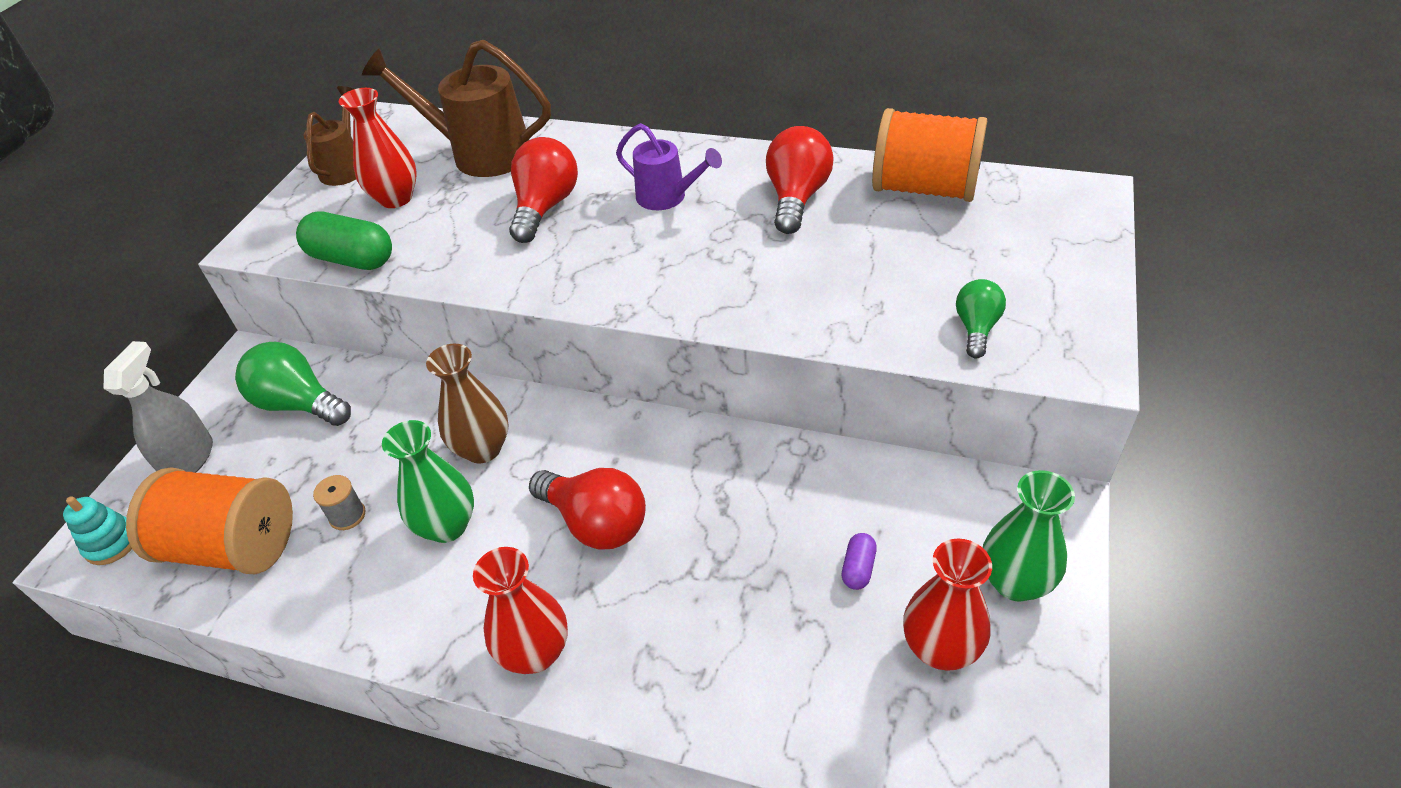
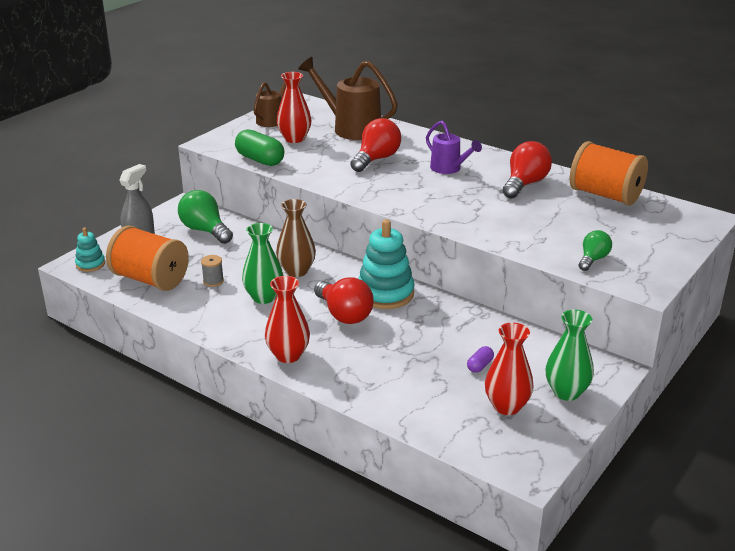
camera: 15 degrees right, 15 degrees down
(645, 454) = (385, 293): none -> turquoise stacking toy

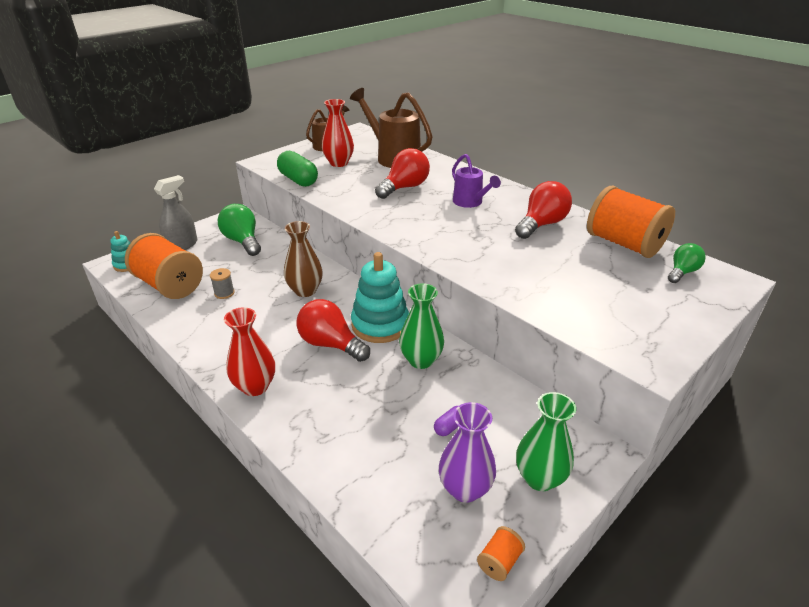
camera: 10 degrees right, 5 degrees up
(264, 297) = (262, 316): green vase -> green vase (421, 360)
(344, 314) = (330, 344): red light bulb -> red light bulb turned 150 degrees clockwise
(506, 406) = (465, 489): red vase -> purple vase
(548, 447) = (499, 561): none -> orange spool
(593, 259) = (596, 319): green light bulb -> green light bulb (682, 272)

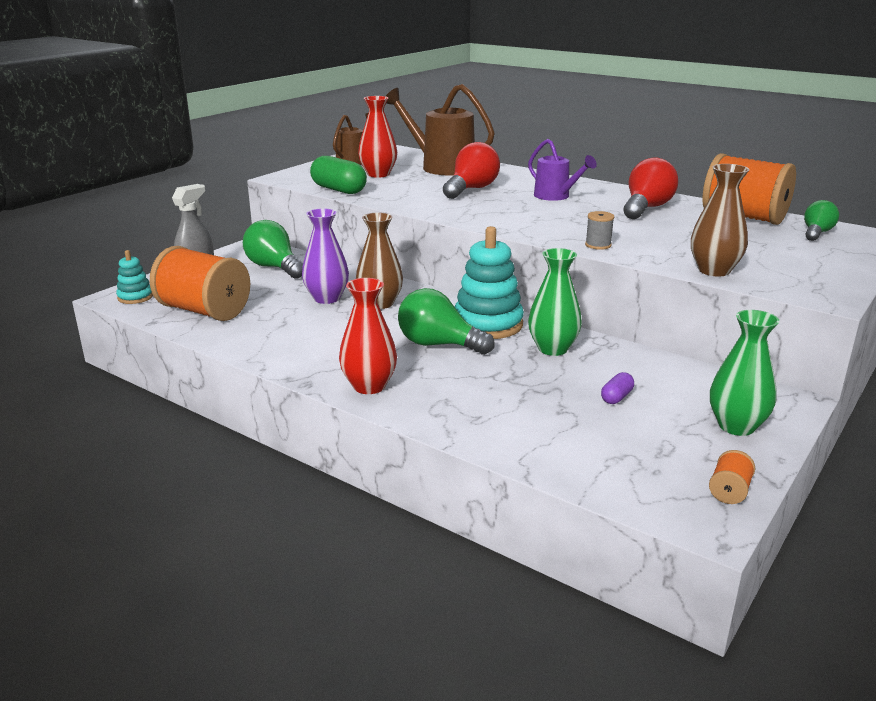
camera: 10 degrees left, 10 degrees down
(224, 293) = (279, 313): grey spool -> grey spool (598, 245)
(330, 344) = (438, 344): red light bulb -> green light bulb
(465, 489) = (661, 442): purple vase -> purple vase (327, 298)
(563, 315) = (714, 270): none -> brown vase

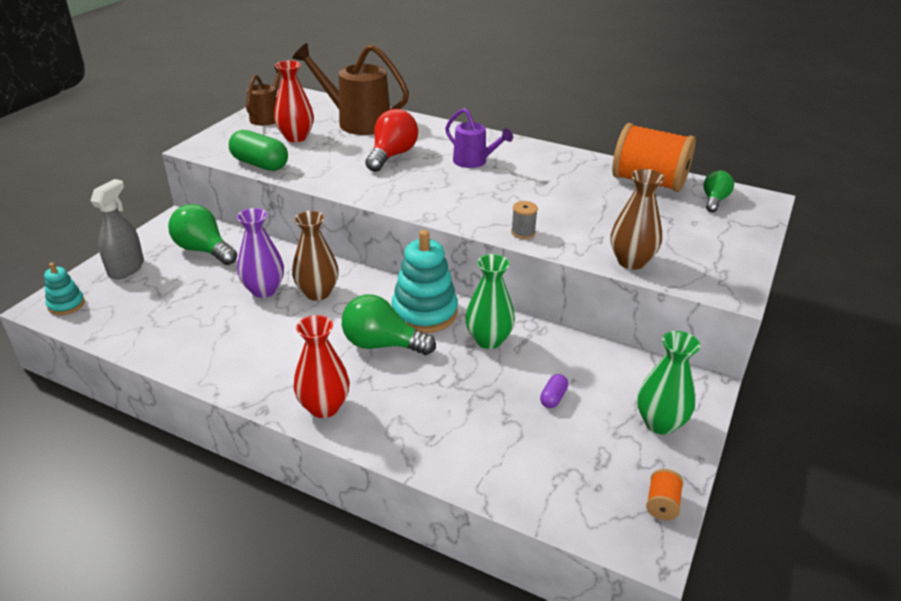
camera: 10 degrees left, 10 degrees up
(204, 311) = (142, 318): orange spool -> none
(646, 208) = (560, 174): red light bulb -> none

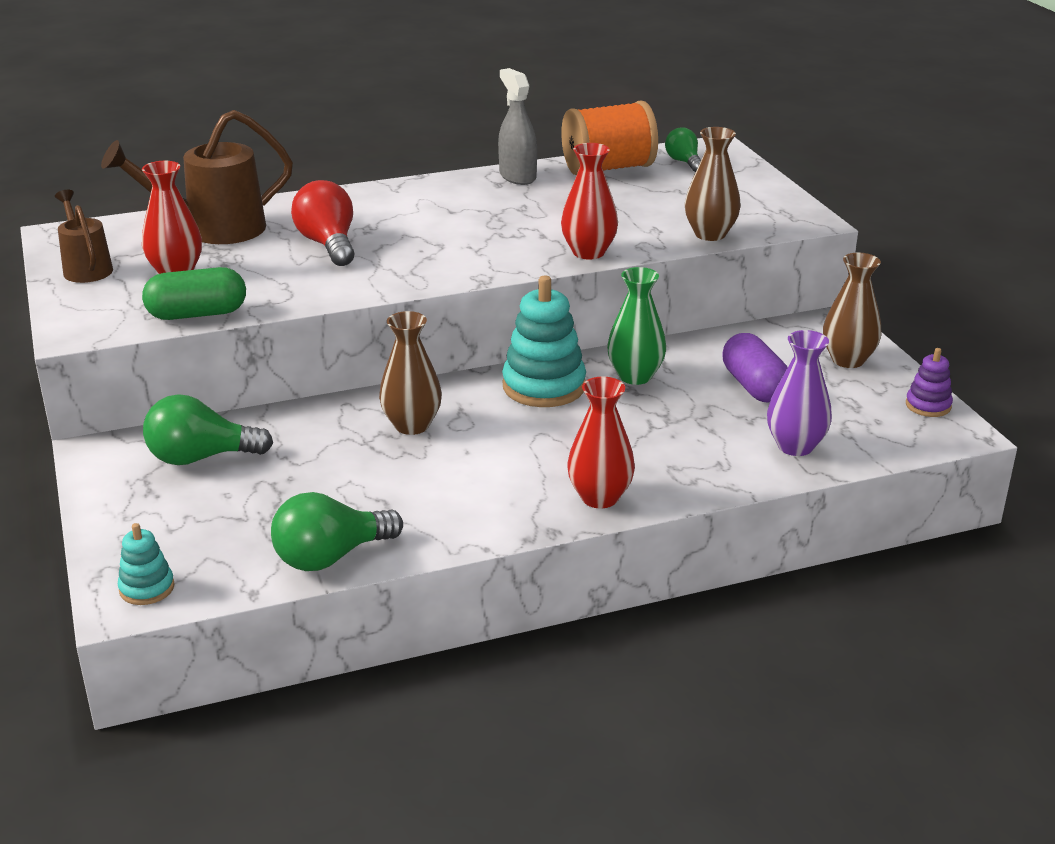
camera: 45 degrees left, 5 degrees down
(126, 268) = (142, 521): grey spray bottle -> grey spray bottle (517, 176)
(264, 290) = (351, 452): purple vase -> purple vase (795, 446)
(382, 344) = (555, 429): green light bulb -> green light bulb (330, 557)
(474, 162) = (424, 216): purple watering can -> none
(523, 232) = (588, 252): grey spool -> red vase
(553, 398) = (754, 386): purple capsule -> purple capsule, size x2.04
(660, 423) = (848, 360): green vase -> brown vase
(662, 504) = (928, 405): orange spool -> purple stacking toy

